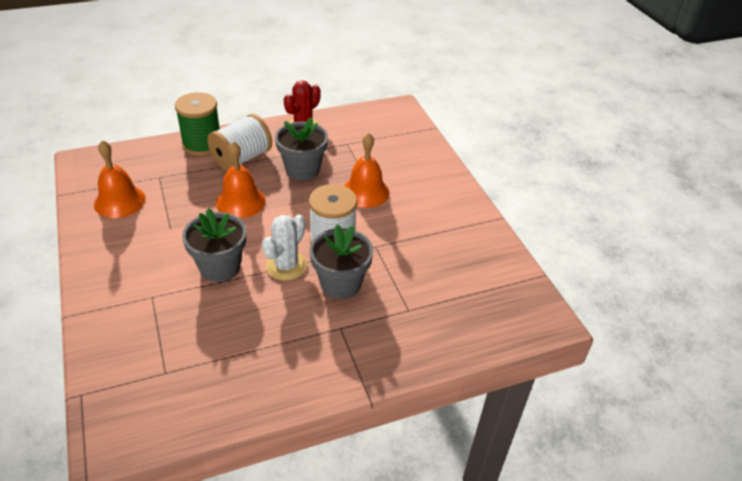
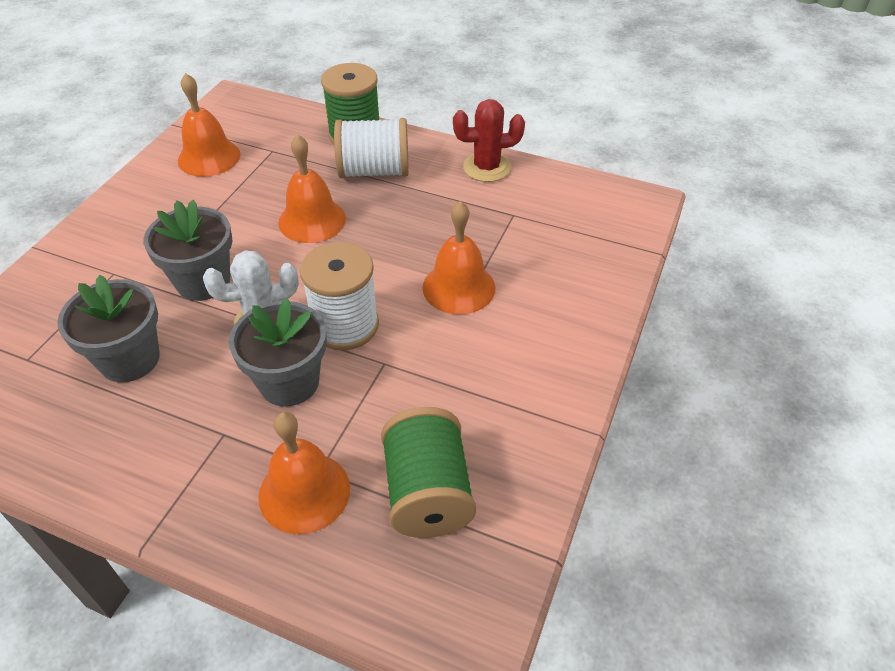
camera: 45 degrees right, 5 degrees up
(302, 170) = (421, 219): grey flower pot -> grey flower pot (129, 359)
(414, 323) = (304, 492): none -> orange bell
(467, 285) = (427, 493): none -> green spool

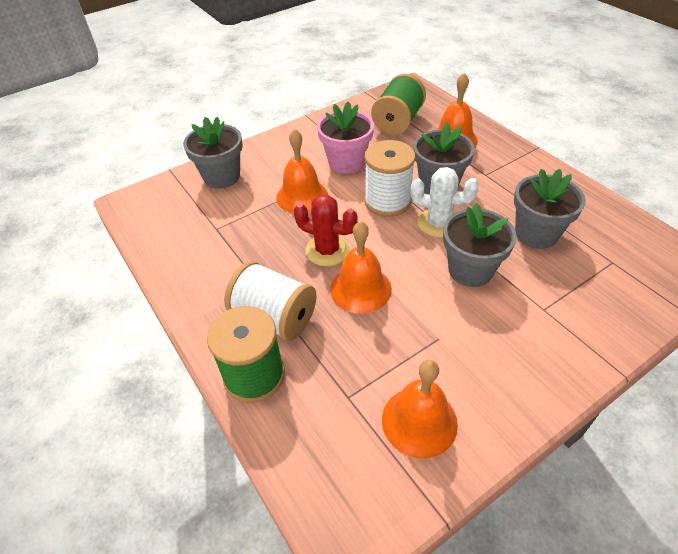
camera: 145 degrees left, 0 degrees up
(446, 363) = (346, 162): none -> pink flower pot
(487, 167) = (186, 276): red cactus -> red cactus (327, 250)
(584, 270) = (222, 177): none -> grey flower pot

